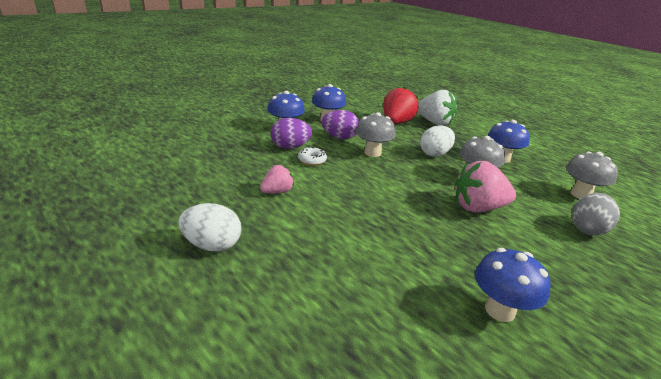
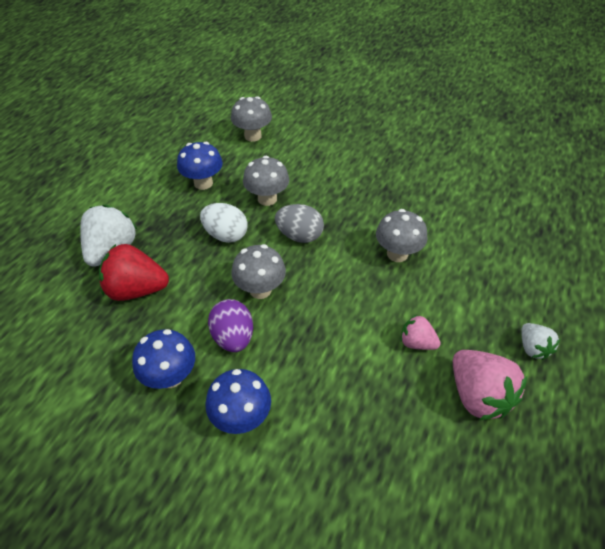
camera: 110 degrees left, 20 degrees up
(212, 245) = (532, 348): white egg -> white strawberry
(290, 147) = (302, 380): purple egg -> none
(312, 160) = (322, 341): white donut -> none
(375, 217) = (397, 254): none -> grey mushroom
(478, 208) = (327, 193): pink strawberry -> pink strawberry (478, 395)
(499, 310) = (447, 176): blue mushroom -> none
(587, 229) = (312, 136): grey egg -> grey egg (299, 236)

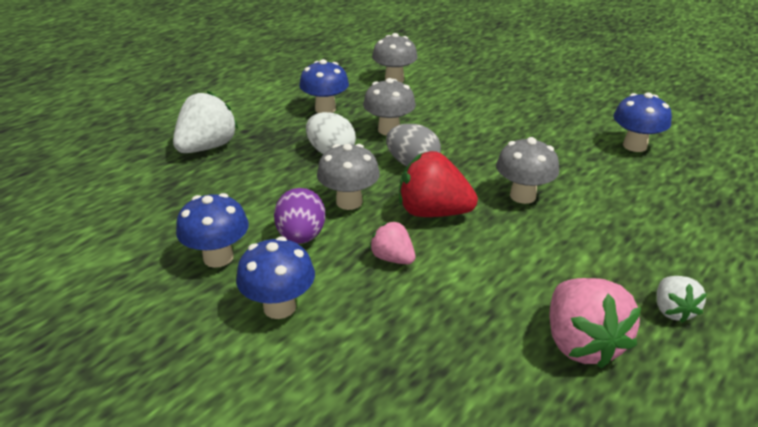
camera: 15 degrees right, 15 degrees down
(136, 289) = (217, 181): red strawberry -> red strawberry (433, 212)
(416, 342) = (518, 278): pink strawberry -> pink strawberry (392, 258)
(468, 181) = (634, 146): none -> blue mushroom

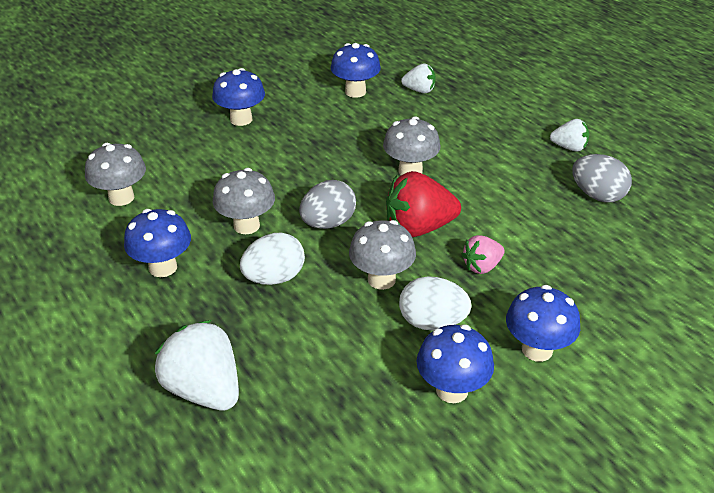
camera: 75 degrees left, 5 degrees up
(301, 237) = (432, 322): purple egg -> white egg
(433, 212) = (418, 228): red strawberry -> red strawberry turned 45 degrees clockwise
(531, 101) = (241, 119): none -> blue mushroom
(581, 343) = (597, 195): pink strawberry -> grey egg
(680, 182) = (419, 90): none -> white strawberry

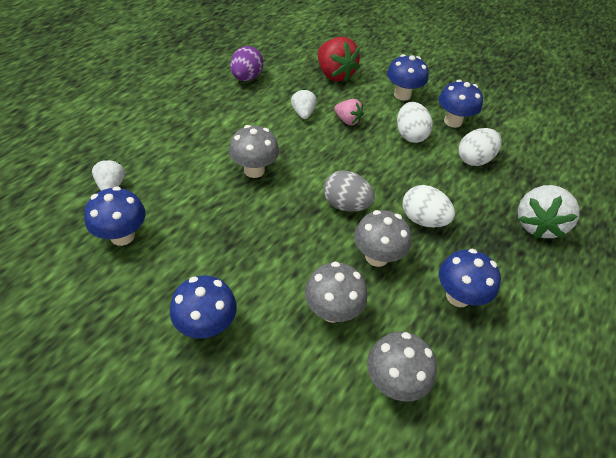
camera: 115 degrees left, 10 degrees up
(354, 377) = (474, 159): none -> white egg
(381, 279) = (388, 163): grey mushroom -> grey mushroom (332, 311)
(418, 228) = (324, 154): red strawberry -> red strawberry (334, 74)
(569, 147) = (189, 91): white strawberry -> white strawberry (303, 113)
(597, 195) = (246, 78): grey egg -> purple egg

